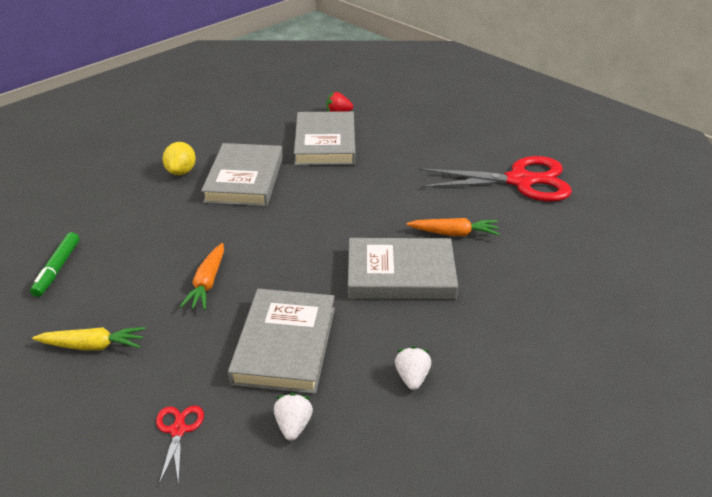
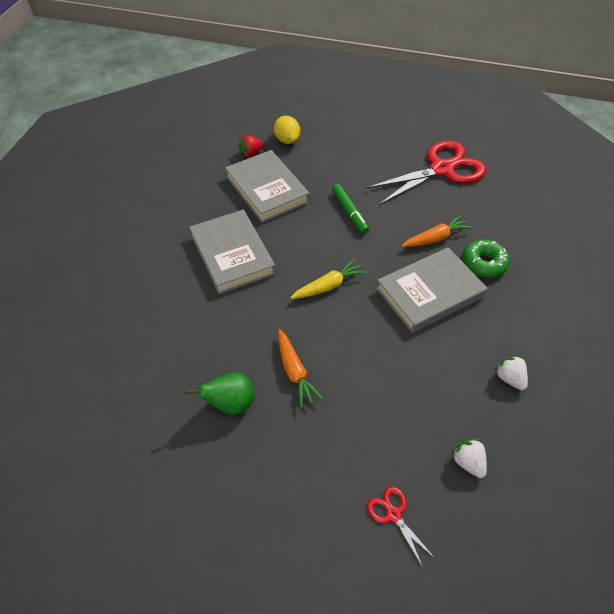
camera: 30 degrees left, 15 degrees up
(57, 269) = (151, 422): green marker -> green marker (349, 212)
(93, 346) = (257, 479): yellow carrot -> yellow carrot (328, 286)
(130, 283) = (231, 404): none -> green pear
(181, 171) = (169, 269): yellow lemon -> yellow lemon (287, 140)
(285, 345) = (403, 397): grey book -> none
(486, 272) = (483, 263): none -> green donut

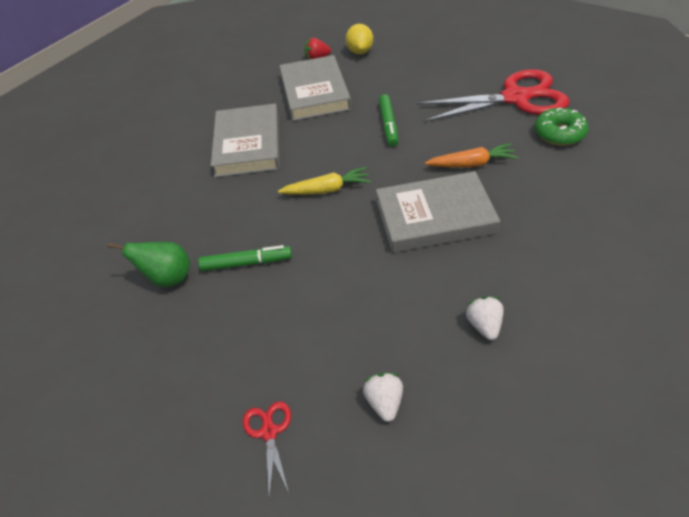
camera: 25 degrees right, 5 degrees down
(295, 372) = (246, 263): orange carrot -> green marker
(483, 263) = (516, 198): green donut -> green donut (559, 133)

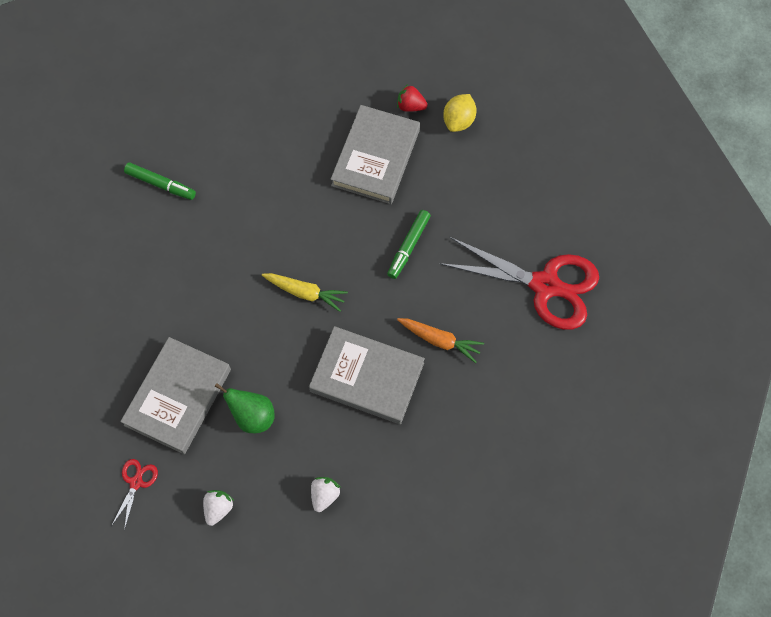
camera: 25 degrees right, 20 degrees up
(168, 278) = (136, 309): green pear -> green pear (253, 416)
(246, 263) = (199, 331): green marker -> green marker (161, 184)
(248, 145) = (275, 193): grey book -> grey book (178, 397)
(559, 133) = (542, 354): green donut -> none

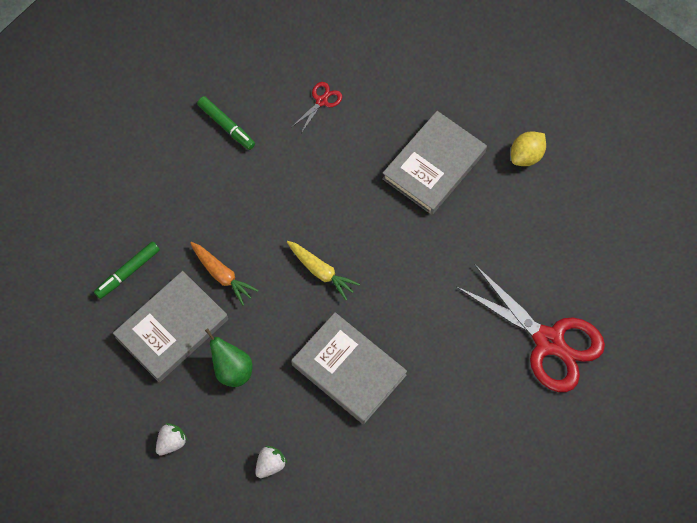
camera: 20 degrees right, 0 degrees up
(136, 482) = (108, 392): red scissors -> red scissors (321, 101)
(408, 246) = (433, 260): green marker -> green marker (128, 272)
(410, 106) = (485, 126): red strawberry -> none
(440, 340) = (429, 359): orange carrot -> orange carrot (222, 275)

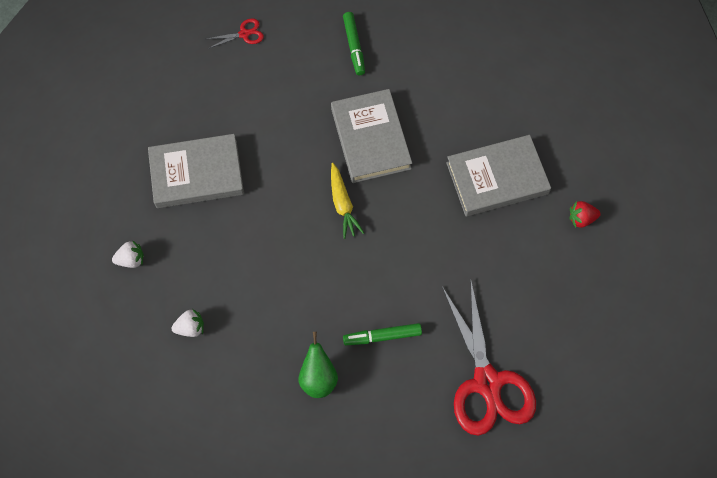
camera: 35 degrees right, 0 degrees up
(128, 272) = (196, 111): green marker -> green marker (382, 336)
(222, 275) = (265, 158): orange carrot -> none
(232, 369) = (217, 235): green pear -> green pear (318, 378)
(321, 101) = (443, 72): red scissors -> red scissors (244, 34)
(349, 370) = (306, 295): grey book -> grey book (371, 138)
(526, 155) = (581, 218): yellow lemon -> red strawberry

